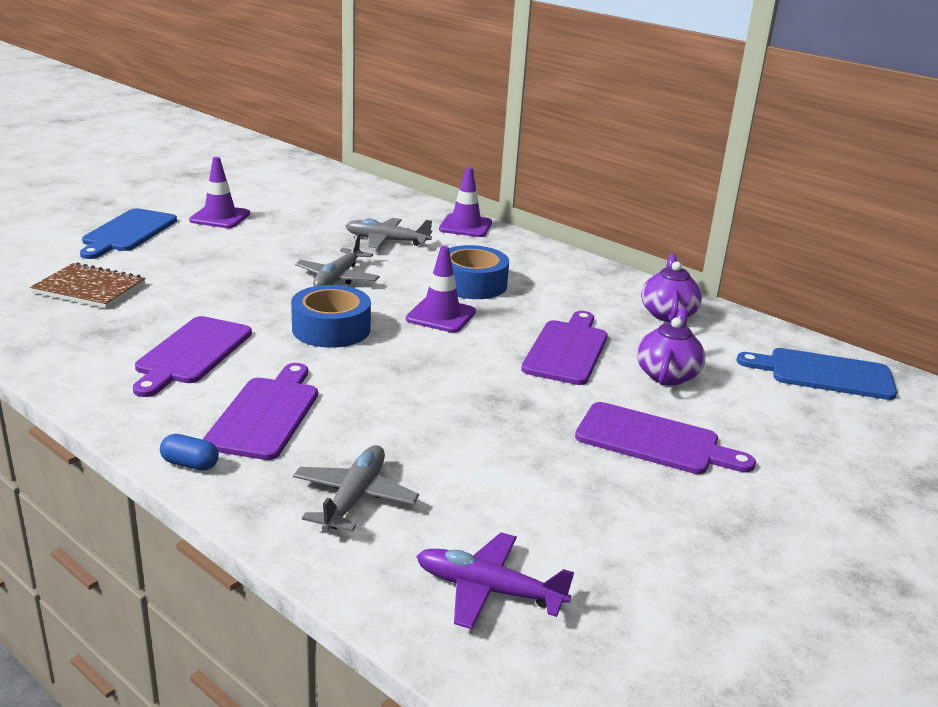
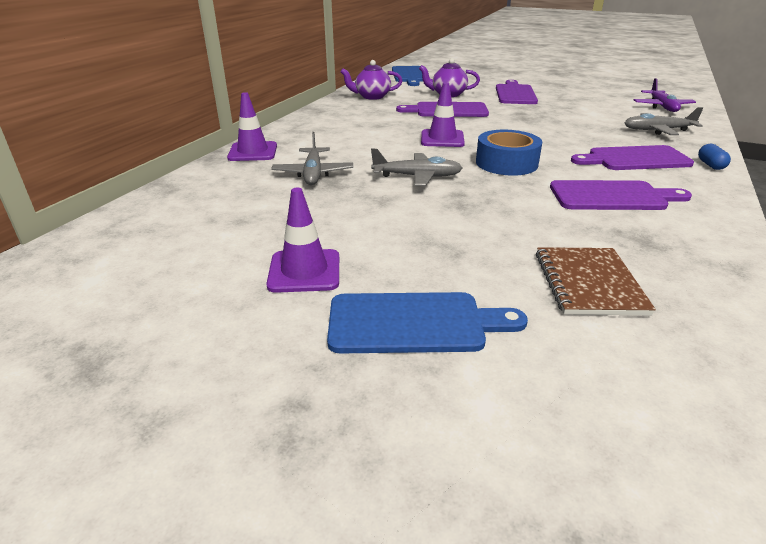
camera: 105 degrees left, 5 degrees up
(472, 284) = (378, 137): blue tape -> none

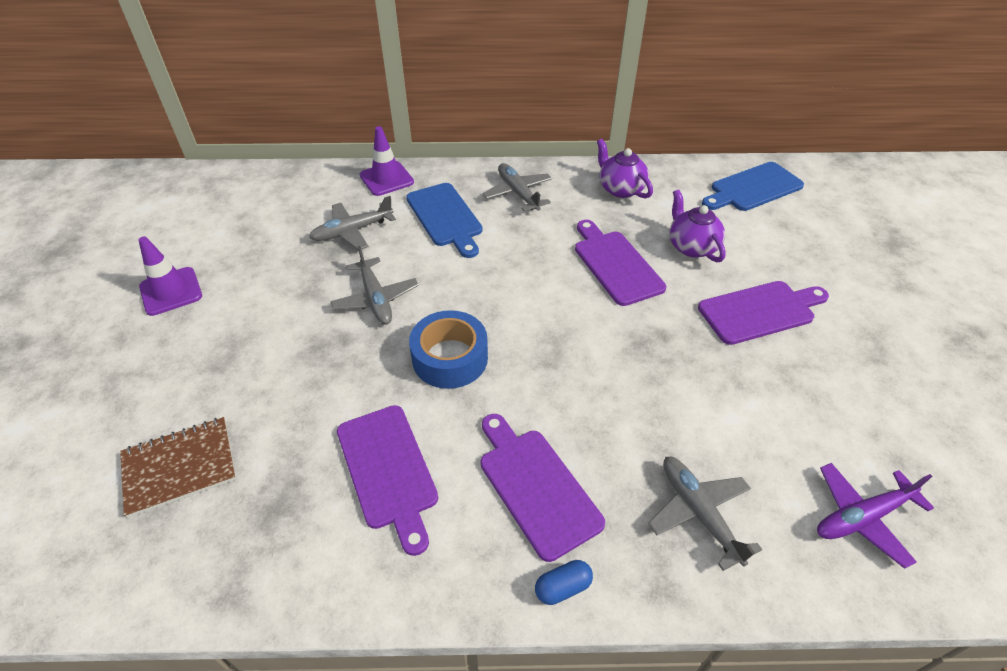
camera: 65 degrees right, 15 degrees up
(339, 118) = (518, 193): none -> grey plane
(414, 323) = (107, 369): blue cutting board -> blue cutting board (445, 217)
(442, 139) = (501, 287): purple traffic cone -> none

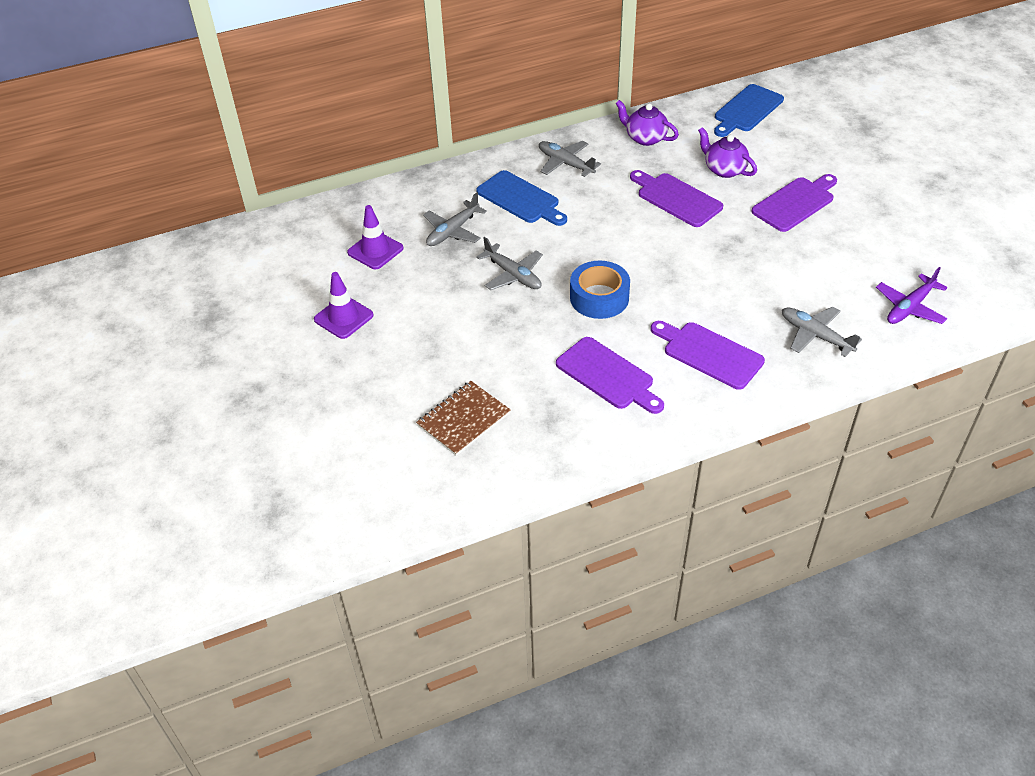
camera: 20 degrees left, 0 degrees up
(386, 179) = (446, 181): purple traffic cone -> purple traffic cone (375, 250)
(563, 587) = (757, 398): blue capsule -> none

